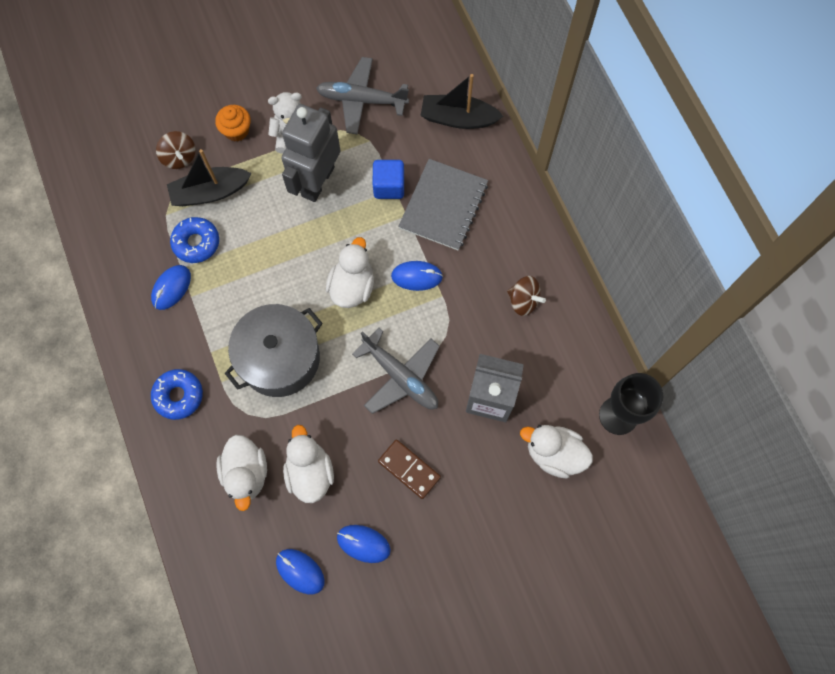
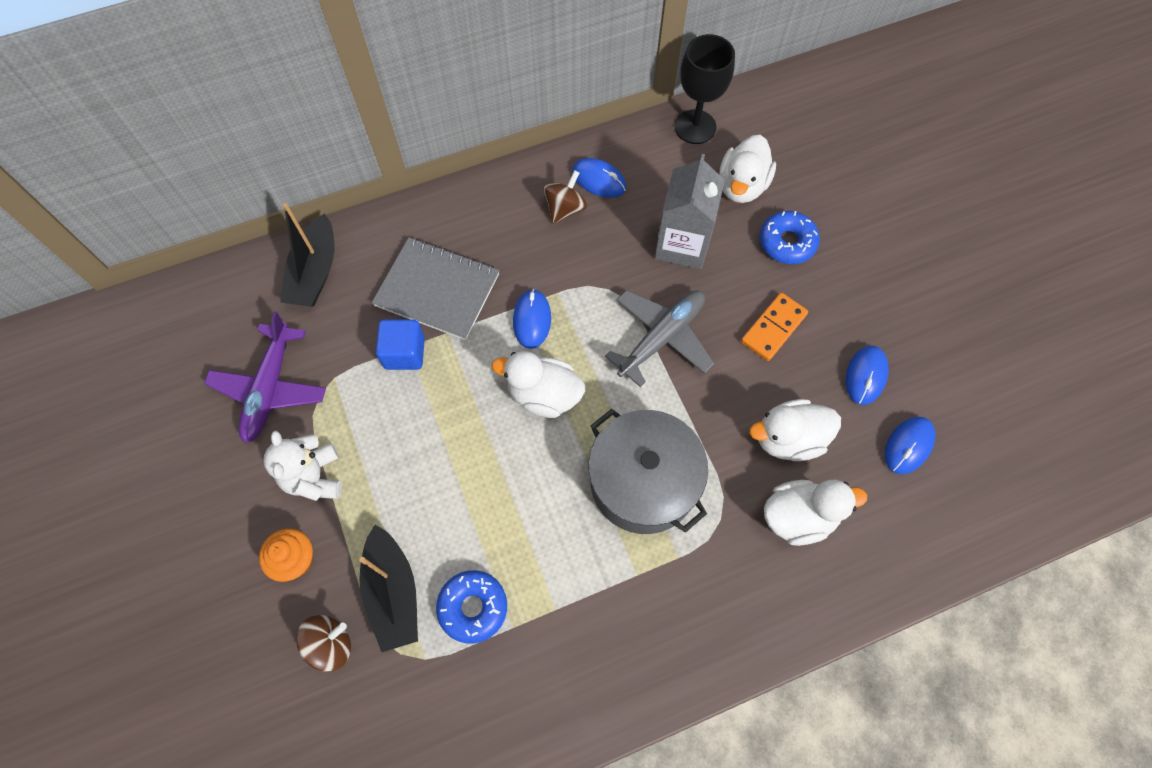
camera: 90 degrees left, 5 degrees down
(171, 288) = (542, 639): blue mouse -> blue mouse (599, 180)
(178, 396) = (701, 615): blue donut -> blue donut (787, 242)
(317, 181) = (389, 442): grey robot -> none
(361, 100) = (270, 388): grey plane -> purple plane
(409, 469) = (773, 328): brown domino -> orange domino

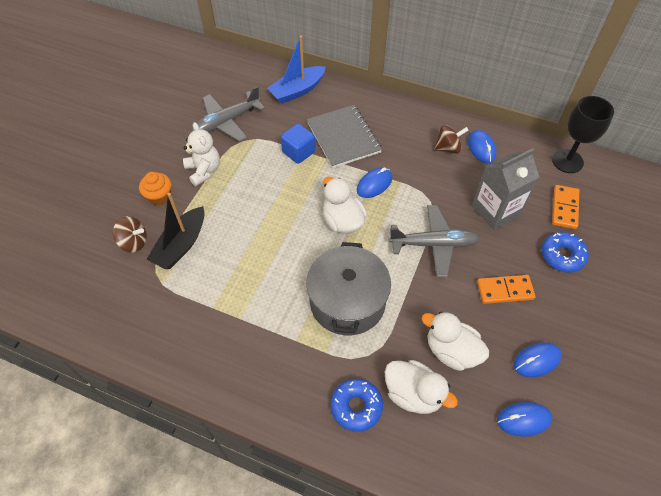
camera: 45 degrees right, 10 degrees down
(270, 388) = (226, 122): purple plane -> grey plane
(314, 477) = (204, 171): white teddy bear -> white teddy bear turned 120 degrees clockwise
(315, 272) = (297, 90): black boat -> blue boat
(473, 607) = (206, 282): blue donut -> blue donut (356, 407)
(742, 186) = (564, 208): white duck -> orange domino

